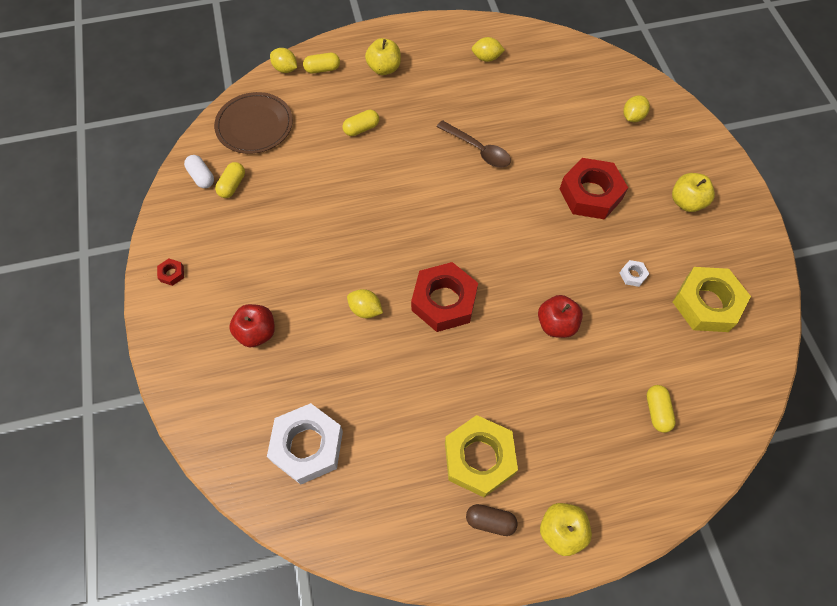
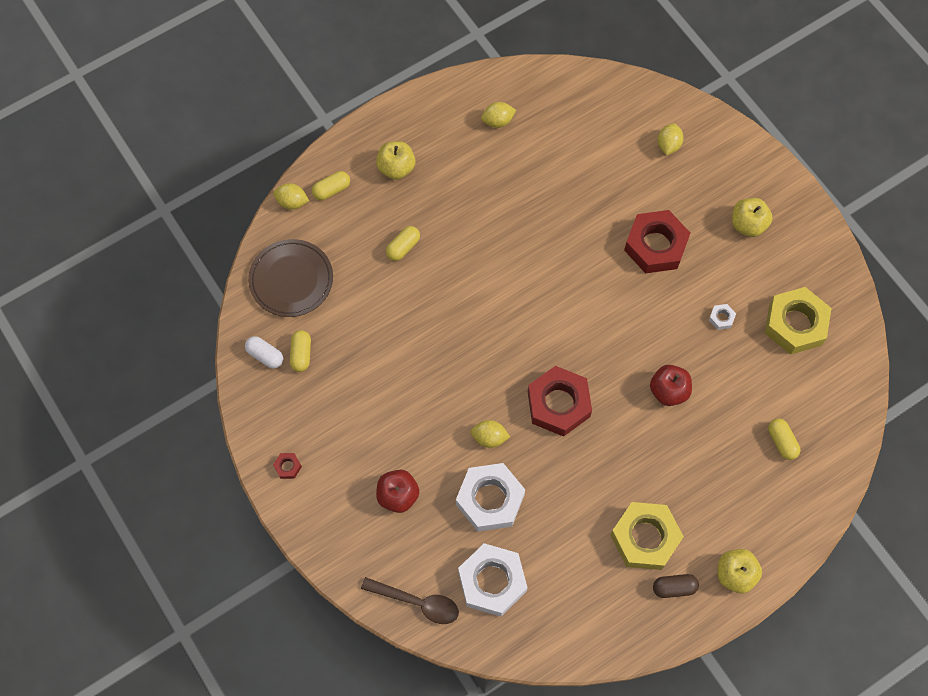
camera: 20 degrees left, 5 degrees up
(341, 366) = (490, 499): none -> white nut
(478, 150) = (530, 233): brown spoon -> brown spoon (417, 602)

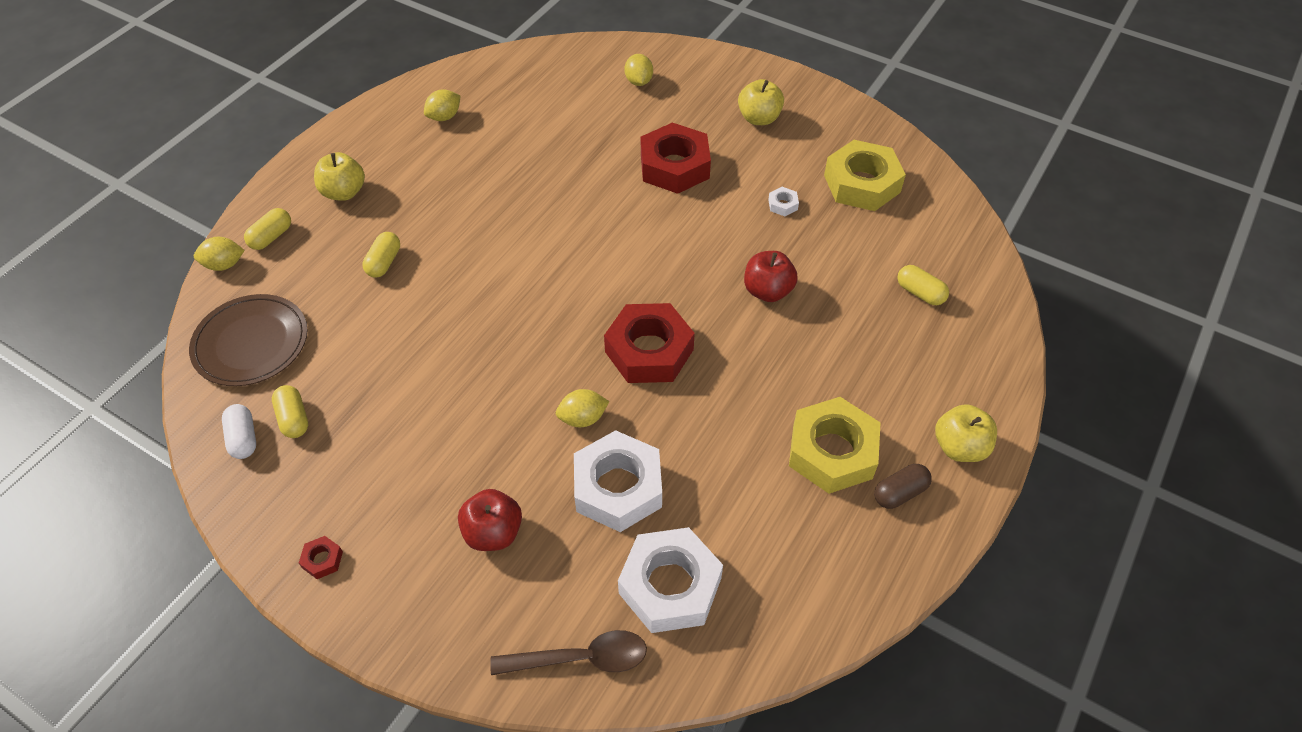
camera: 25 degrees left, 15 degrees down
(265, 355) = (243, 438): white capsule -> white capsule turned 60 degrees clockwise

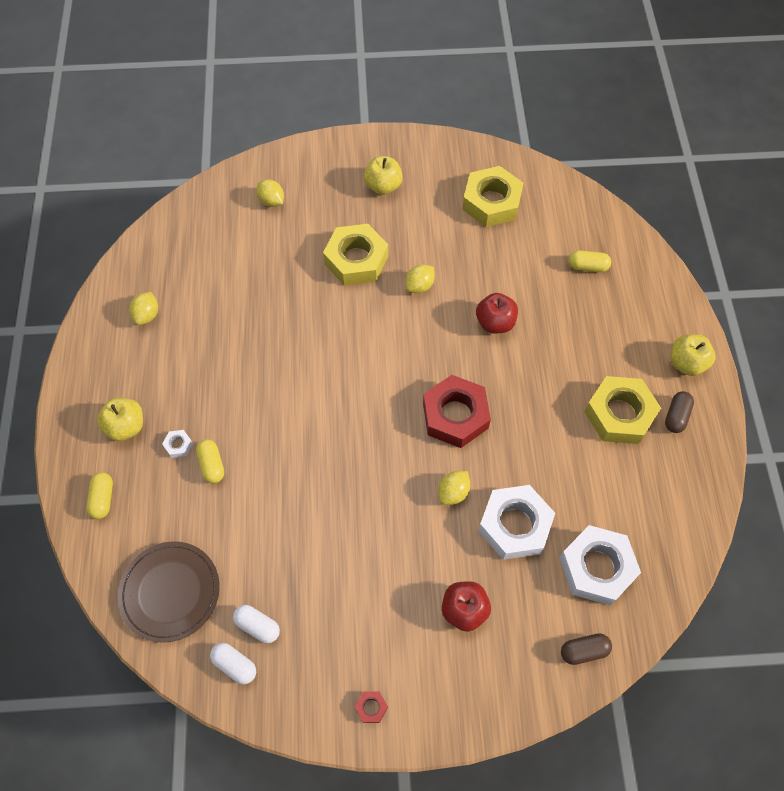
camera: 35 degrees left, 10 degrees up
(224, 265) = (87, 545): yellow lemon -> yellow lemon (419, 286)
(294, 418) = (257, 626): yellow capsule -> white capsule
(581, 658) = (584, 651): brown spoon -> brown capsule
(674, 166) = (356, 260): red nut -> yellow nut
(783, 205) = (453, 249): white nut -> white nut (178, 445)

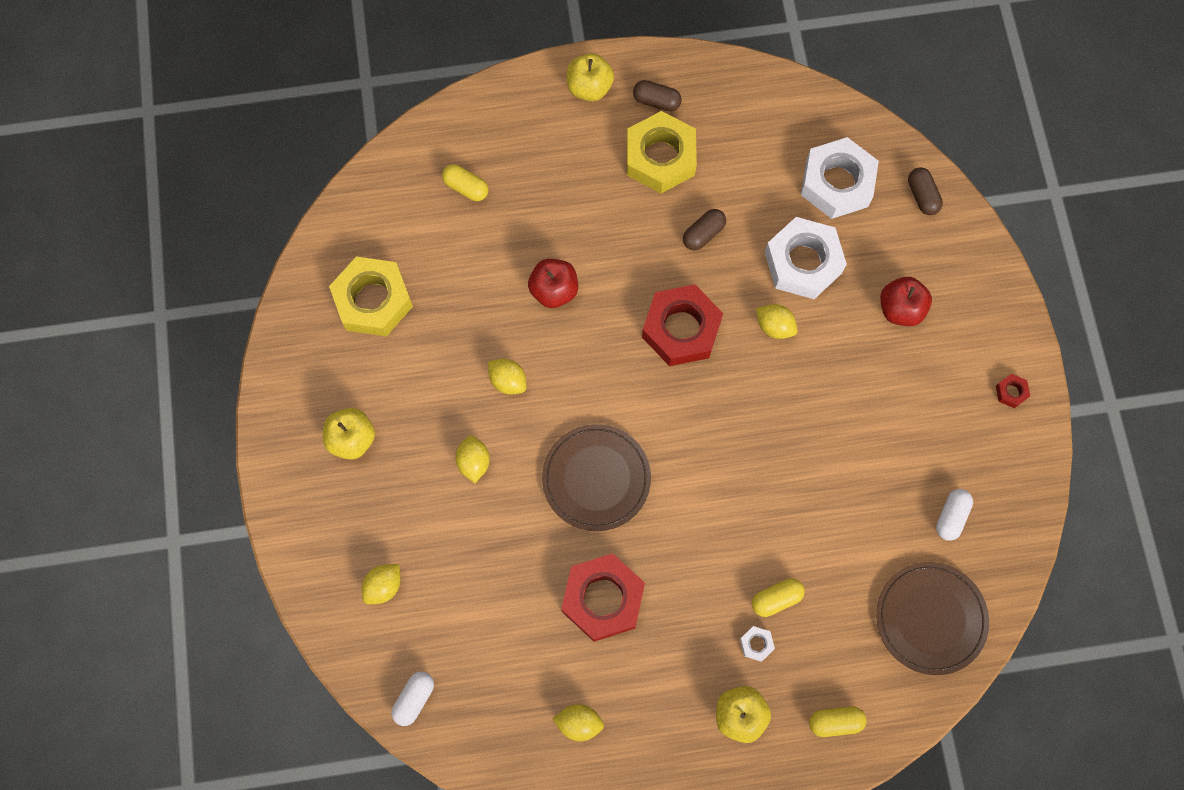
camera: 95 degrees left, 10 degrees up
(235, 665) = (994, 534): white capsule -> white capsule (414, 699)
(236, 338) = (603, 599): none -> red nut
(332, 341) = (596, 478): none -> brown plate
(356, 260) = (474, 462): yellow nut -> yellow lemon
(544, 442) = (703, 234): none -> brown capsule
(587, 266) = (466, 187): yellow capsule -> yellow capsule turned 60 degrees counterclockwise

